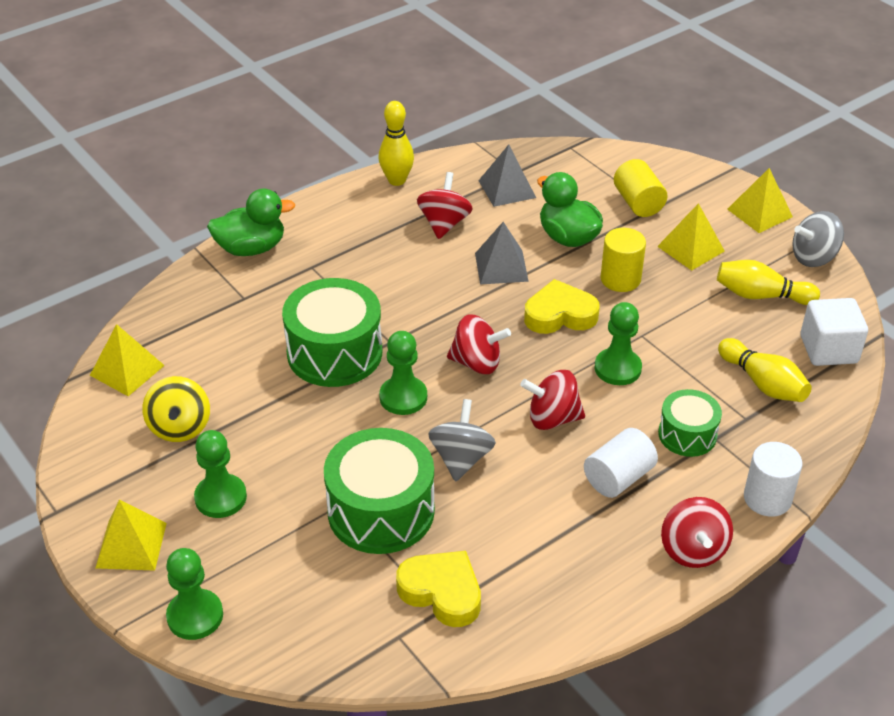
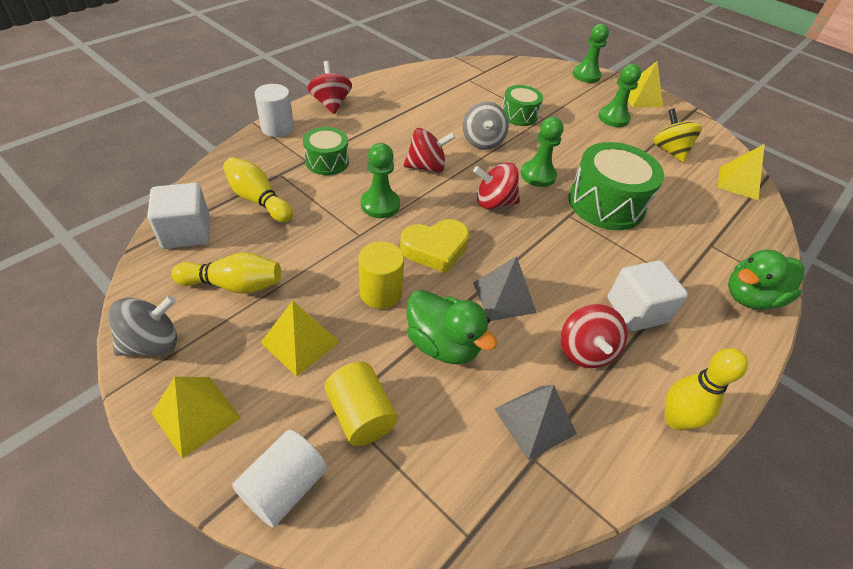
camera: 165 degrees right, 5 degrees up
(377, 247) = (636, 310): none -> white cube
(381, 511) = (519, 115): green drum -> green drum, size x0.57
(442, 592) = (470, 85): yellow heart -> none
(618, 478) = (377, 135): white cylinder -> white cylinder (284, 487)

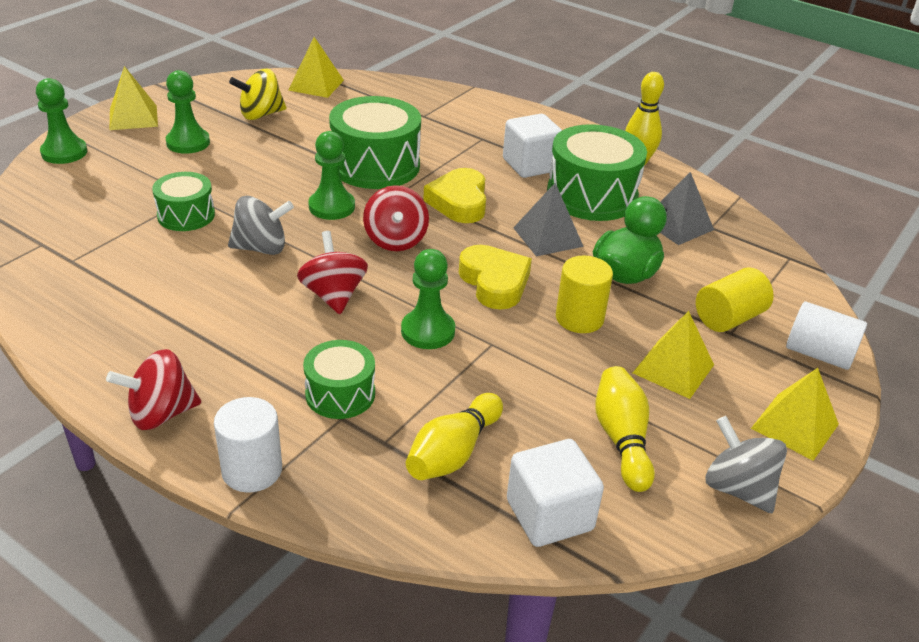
camera: 95 degrees left, 10 degrees down
(556, 246) = (459, 202): none -> yellow heart
(585, 351) = (592, 195): red spinning top -> green drum
(750, 297) = (488, 109): green duck -> none

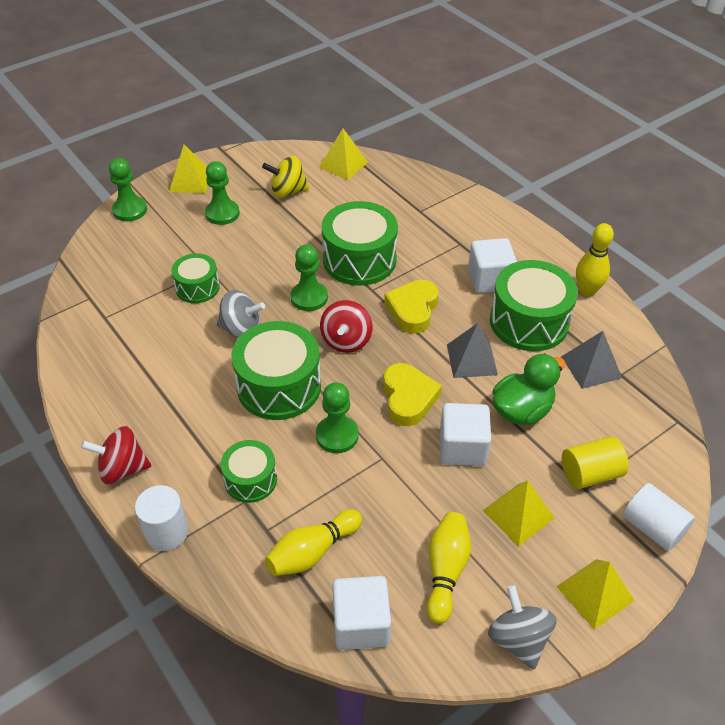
camera: 20 degrees right, 10 degrees up
(333, 295) = (279, 386): red spinning top -> green drum
(579, 318) = (462, 448): yellow cylinder -> white cube

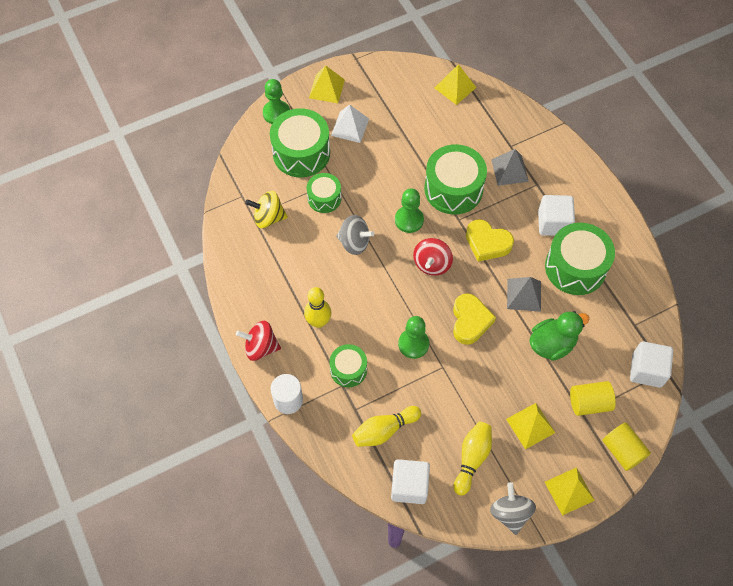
camera: 10 degrees right, 15 degrees up
(222, 213) = (350, 127): green pawn -> white pyramid
(279, 386) = (376, 296): green drum -> green drum (301, 153)
(288, 191) = (405, 111): yellow spinning top -> yellow spinning top (268, 217)
(413, 310) = (487, 243): yellow heart -> yellow heart turned 90 degrees counterclockwise
(462, 448) = (502, 368): white cube -> white cube (646, 370)
(587, 290) = (629, 245): yellow bowling pin -> yellow bowling pin (318, 321)
(591, 367) = (613, 315): grey pyramid -> grey pyramid (509, 170)
(652, 527) = (622, 451): white cylinder -> yellow cylinder

